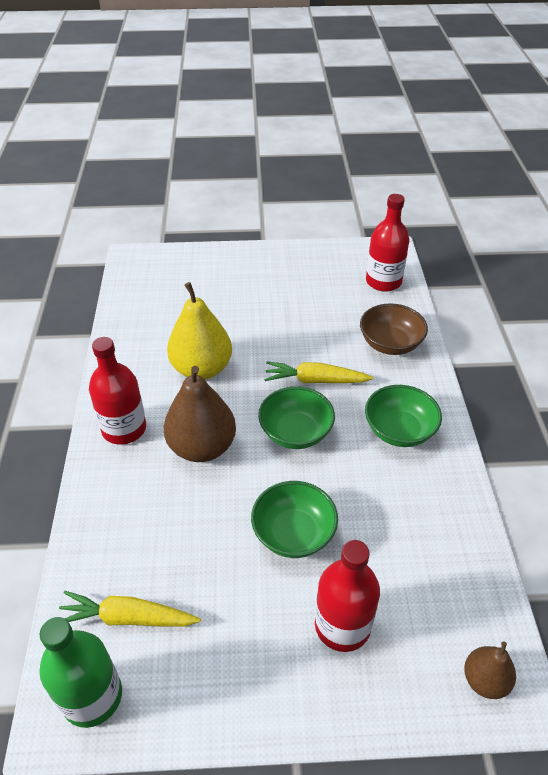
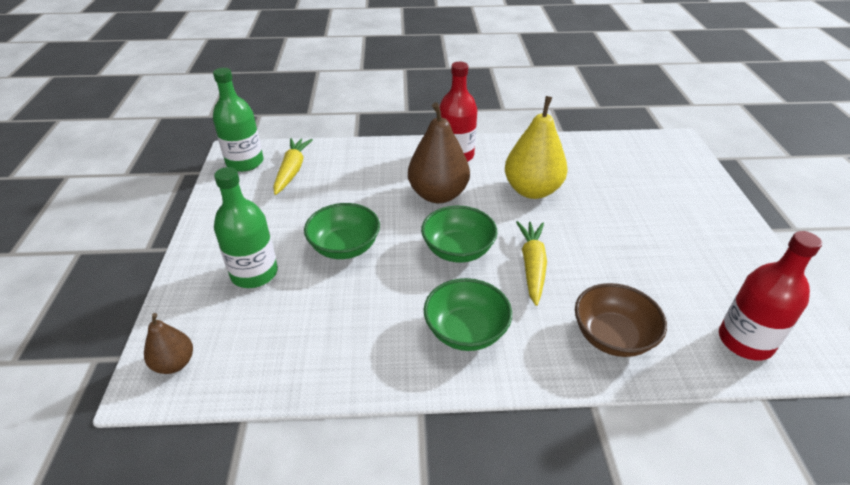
camera: 90 degrees right, 5 degrees down
(342, 625) = (254, 273): red bottle -> green bottle

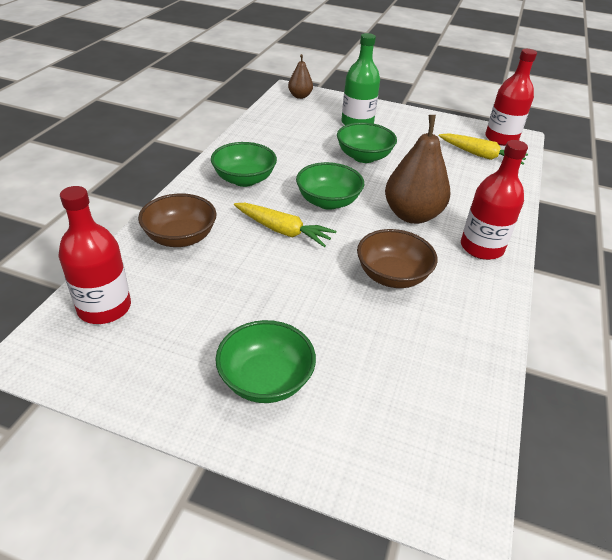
camera: 110 degrees right, 0 degrees up
(245, 162) = (501, 139): green bottle -> red bottle
(532, 190) = (392, 276): yellow pear -> brown bowl
(691, 221) = (265, 380): none -> green bowl

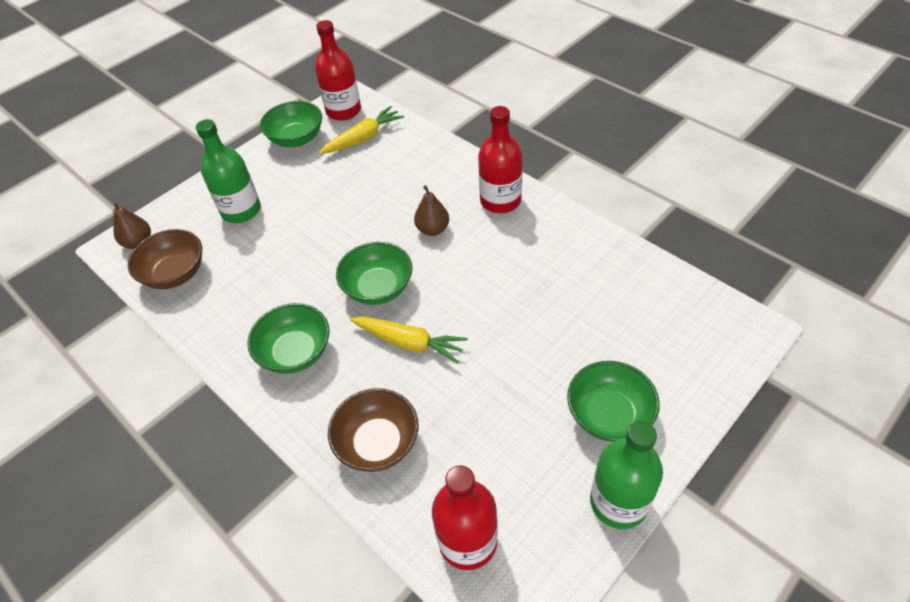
camera: 60 degrees left, 10 degrees up
(167, 406) = (618, 502): none -> green bottle
(283, 231) = (409, 343): yellow carrot -> yellow carrot turned 60 degrees clockwise
(364, 157) = (312, 229): green bowl -> green bowl (296, 139)
(392, 276) = (512, 278): brown bowl -> brown bowl (175, 274)
(412, 215) = (432, 229): brown pear -> brown pear, size x0.54

